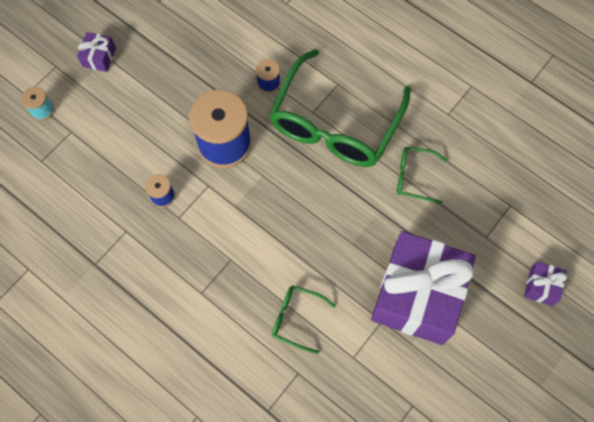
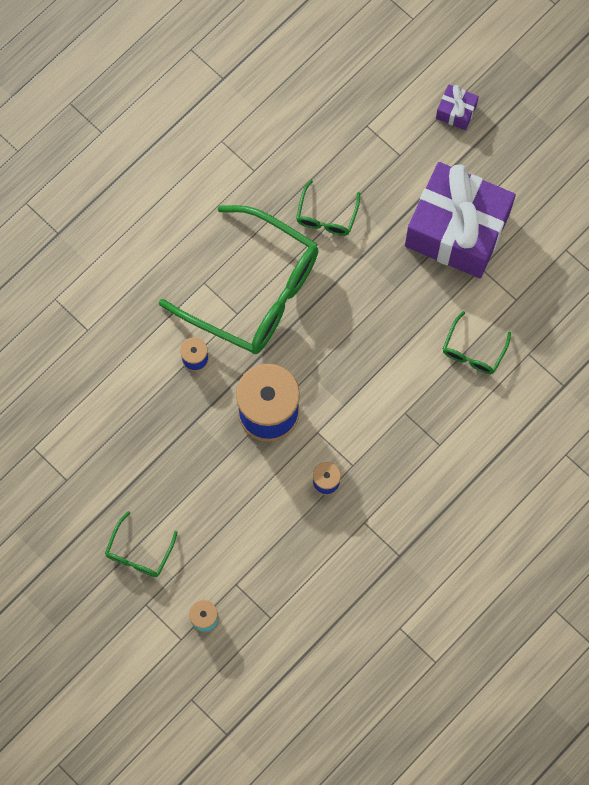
camera: 85 degrees left, 5 degrees up
(99, 57) = (139, 552): purple gift -> green glasses

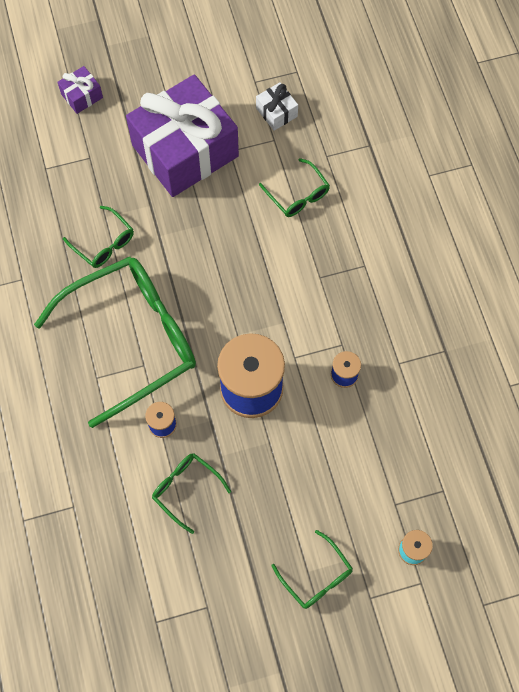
camera: 60 degrees left, 5 degrees down
(151, 409) = (186, 489): none -> green glasses
(545, 286) = (276, 112): none -> white gift

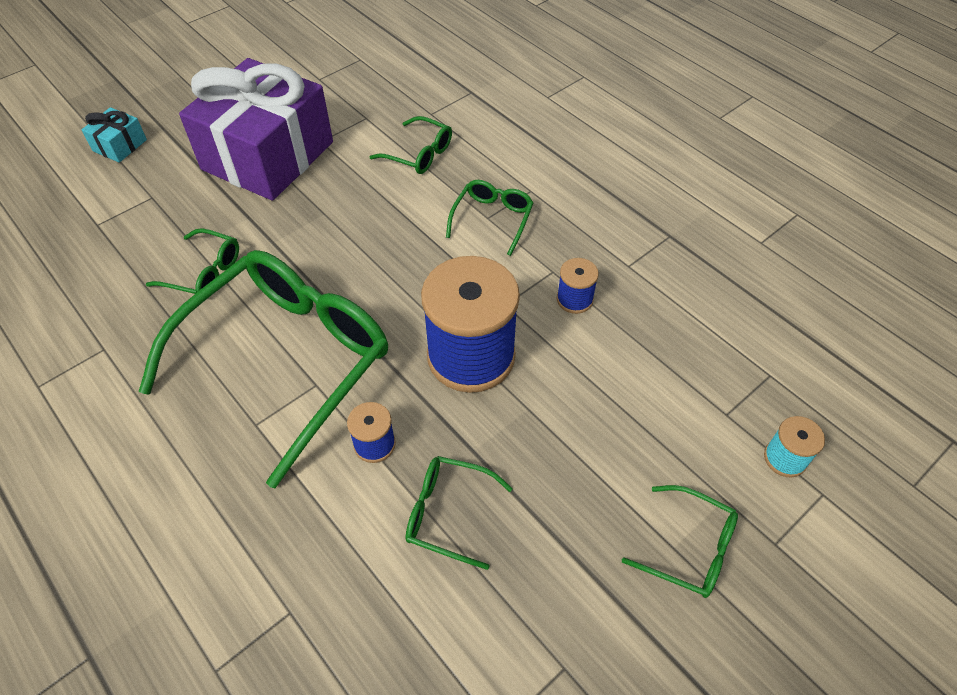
camera: 25 degrees left, 15 degrees down
(82, 96) = (120, 145): purple gift -> turquoise gift
(276, 112) = (356, 95): white gift -> none
(322, 280) = (492, 219): none -> green glasses

